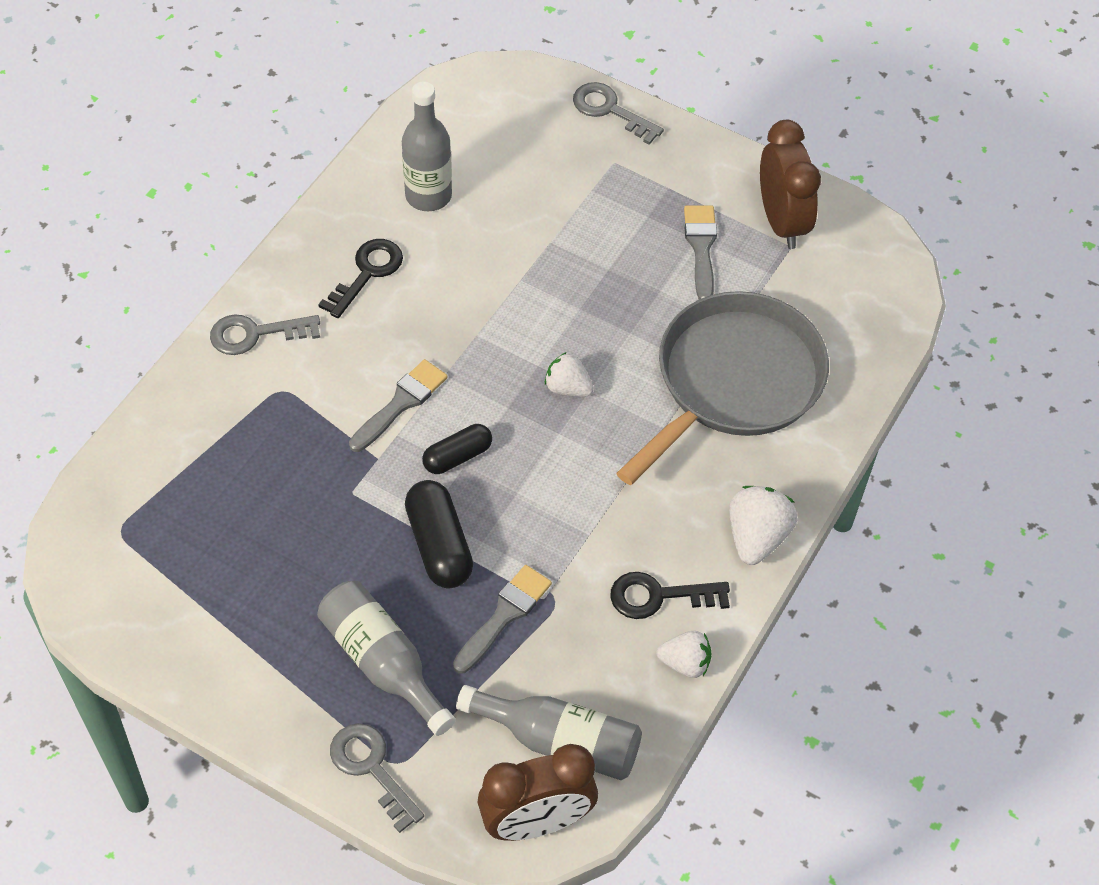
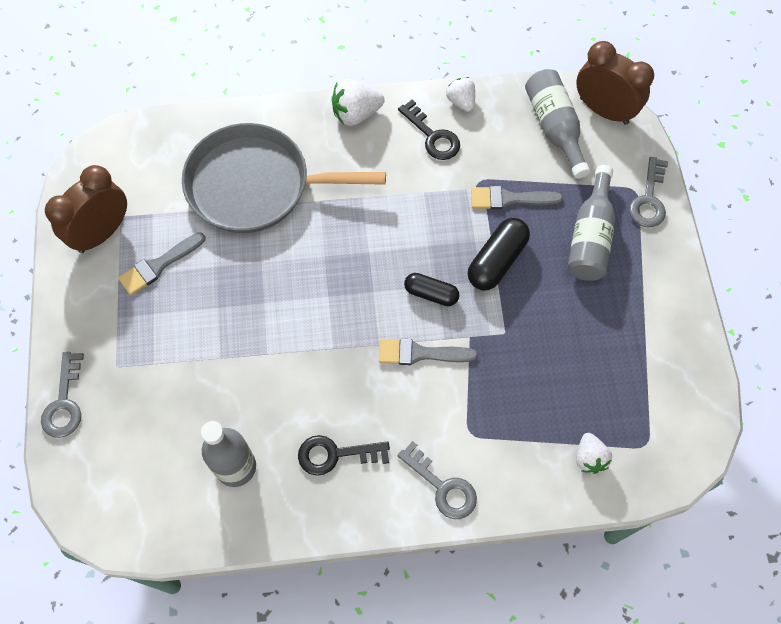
camera: 125 degrees left, 10 degrees up
(568, 388) = (332, 268): white strawberry -> white strawberry (589, 458)

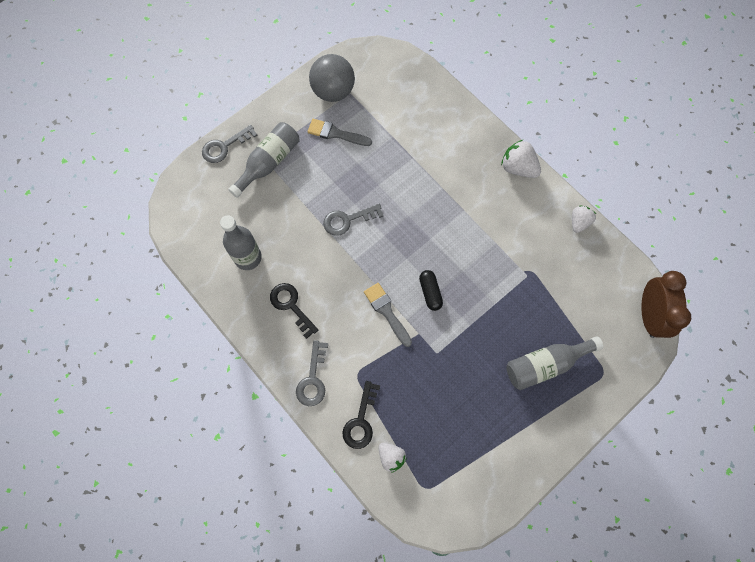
camera: 55 degrees right, 5 degrees up
(102, 233) = (333, 91): brown clock -> grey ball
(255, 185) = (424, 147): grey pan -> none
(432, 136) = (539, 222): black key -> black key (361, 420)
(497, 261) = (482, 317): black capsule -> none
(509, 199) = (532, 297): grey brush -> none
(554, 128) = (608, 292): grey bottle -> grey bottle (269, 163)
(589, 458) = (391, 457): white strawberry -> white strawberry turned 90 degrees counterclockwise
(649, 199) = (604, 386): grey key -> grey key (347, 220)

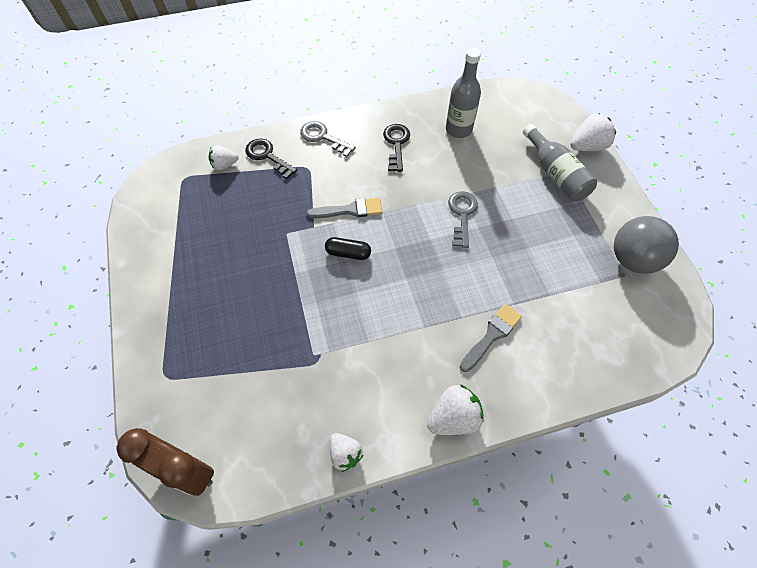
camera: 115 degrees right, 10 degrees down
(224, 146) = (587, 146): grey key -> white strawberry
(291, 306) = (396, 144): black key -> black key turned 75 degrees counterclockwise
(336, 133) = (572, 241): grey brush -> grey brush (491, 335)
(545, 365) = (212, 322): grey bottle -> none

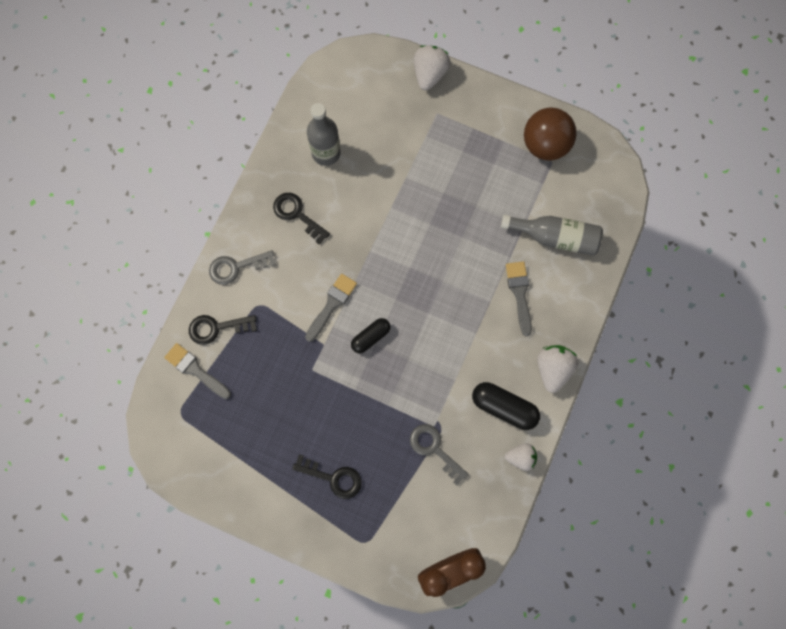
camera: 50 degrees left, 15 degrees up
(207, 310) = (333, 478): none -> black key
(225, 165) = (195, 370): white strawberry -> grey brush
(379, 401) = (504, 407): none -> black capsule
(462, 214) = (409, 225): grey key -> grey key (434, 449)
(555, 174) = (433, 123): grey bottle -> grey bottle (555, 237)
(632, 259) = (545, 145): grey ball -> brown ball

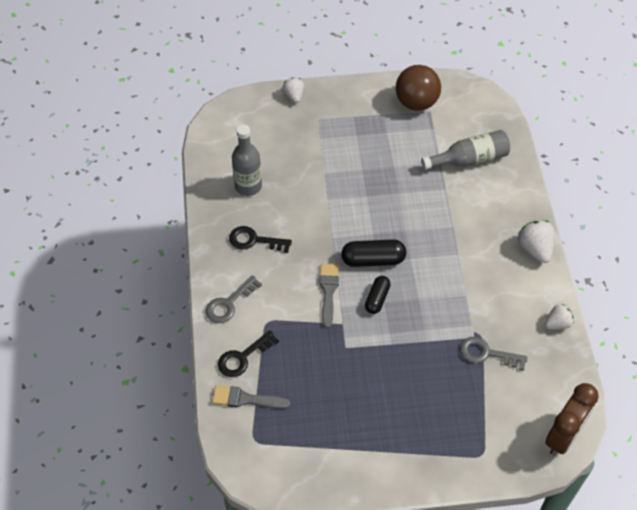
camera: 30 degrees left, 20 degrees down
(333, 478) = (420, 419): black key -> none
(430, 74) = (294, 96): white strawberry -> white strawberry, size x0.66
(504, 407) = (518, 295): black capsule -> black capsule (373, 260)
(519, 293) = (471, 210): grey brush -> none

